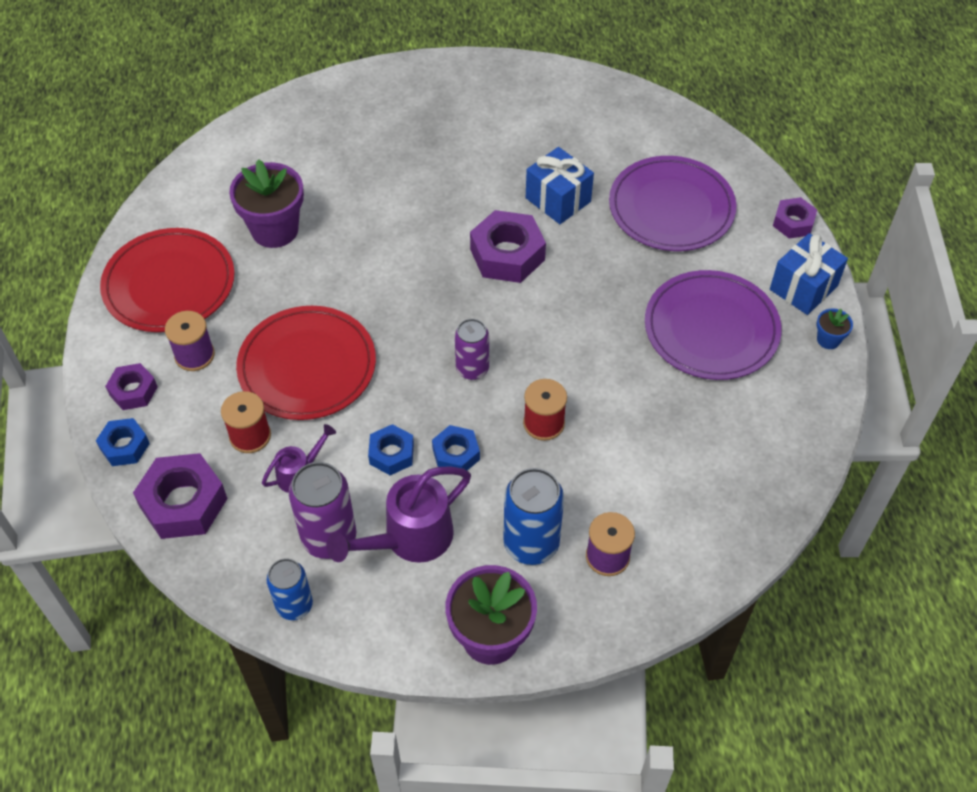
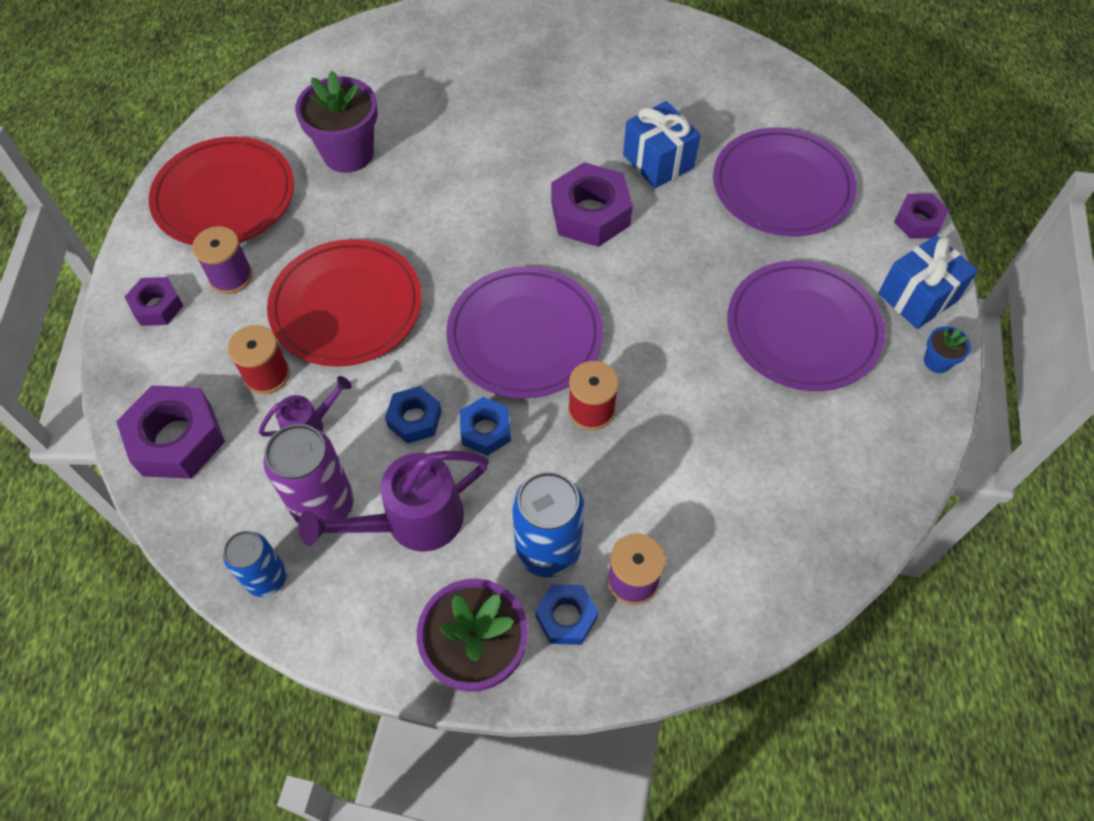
camera: 10 degrees right, 5 degrees up
(124, 446) = (132, 366): blue nut -> blue nut (566, 617)
(472, 369) = (525, 335): purple can -> purple plate

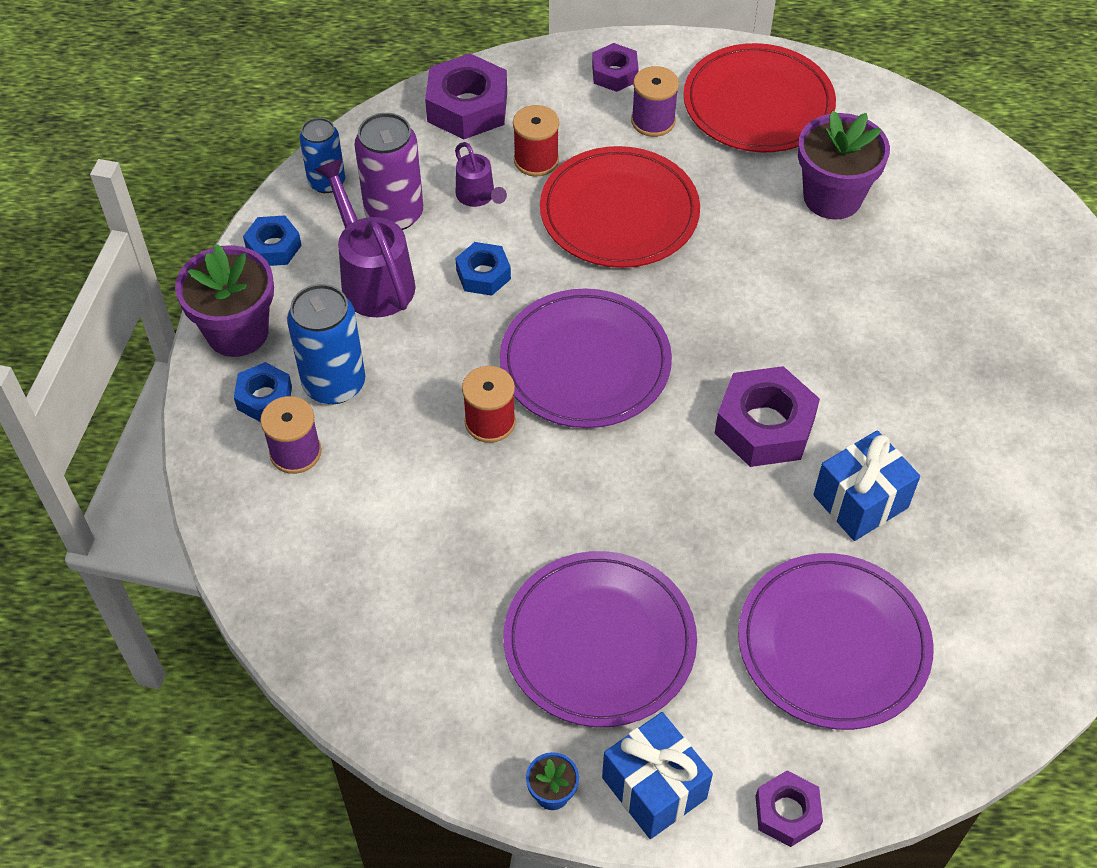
camera: 90 degrees right, 5 degrees down
(485, 430) = (468, 332): blue nut -> blue nut (273, 247)

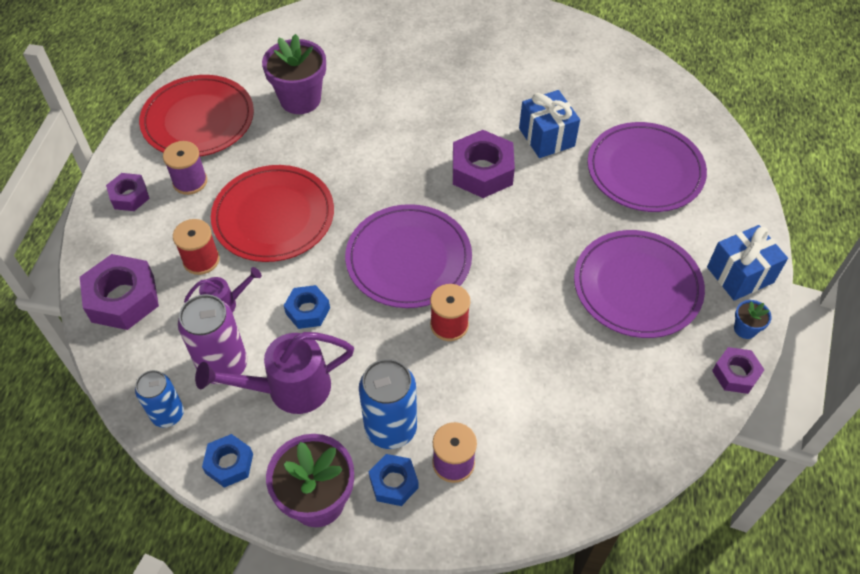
camera: 80 degrees left, 0 degrees up
(787, 812) = (754, 214): purple nut -> purple nut (735, 374)

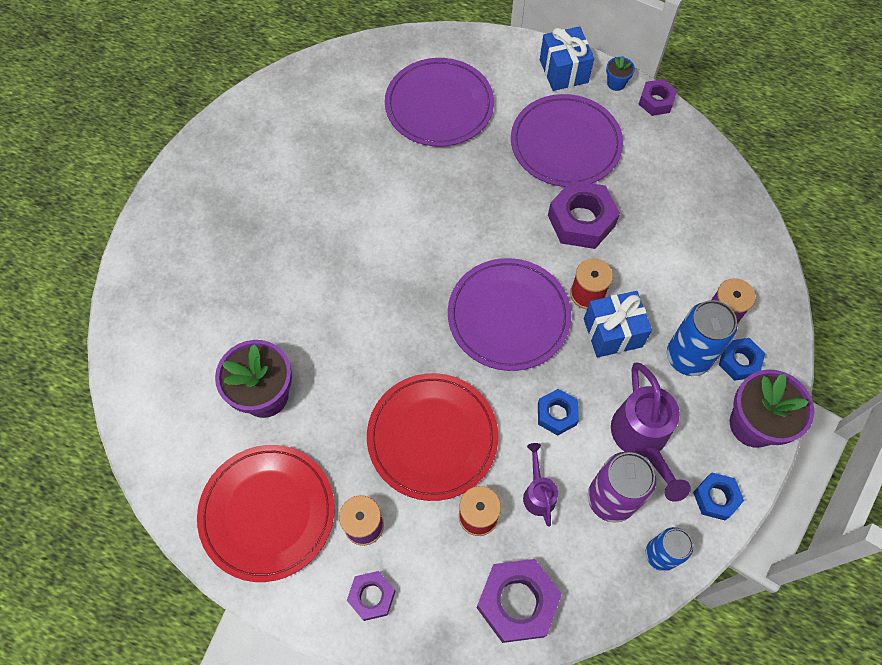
camera: 80 degrees left, 10 degrees up
(482, 171) = (411, 235): purple nut -> purple nut (581, 220)
(546, 137) = (380, 172): blue gift -> blue gift (612, 332)

